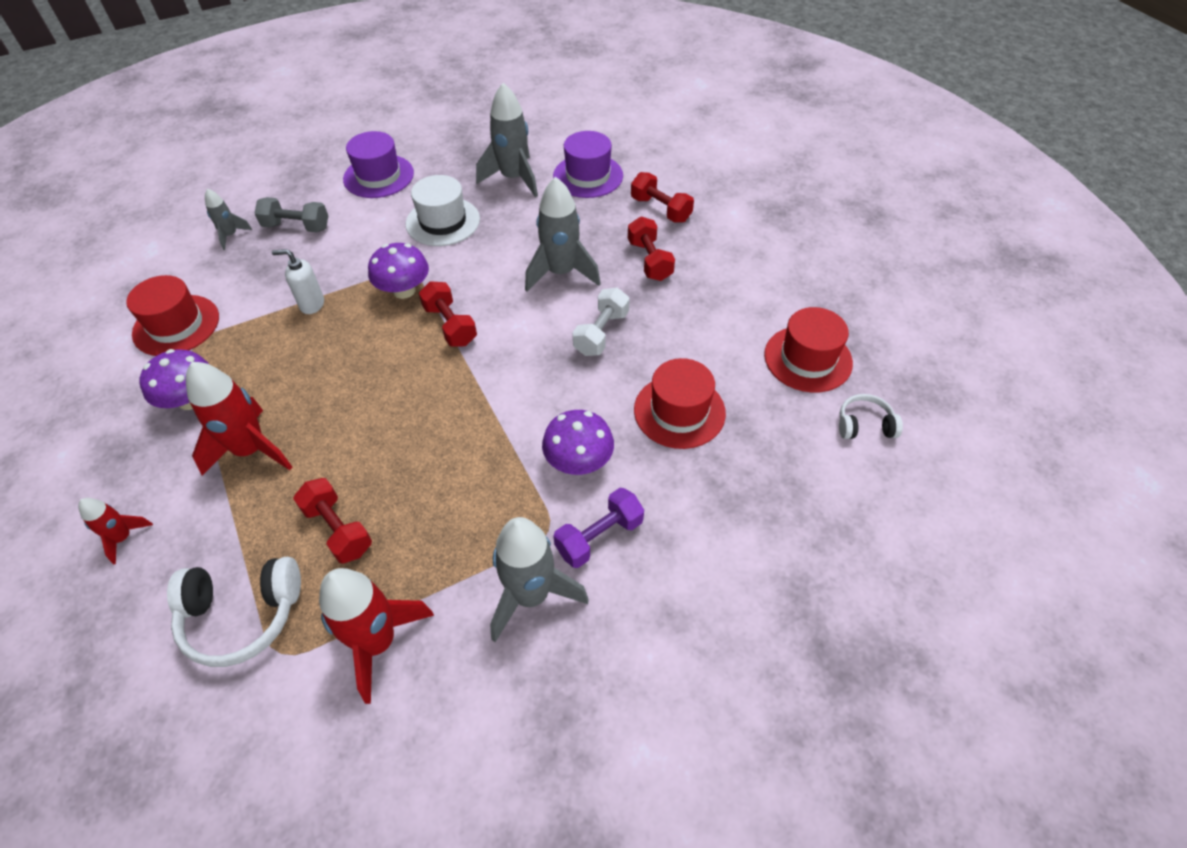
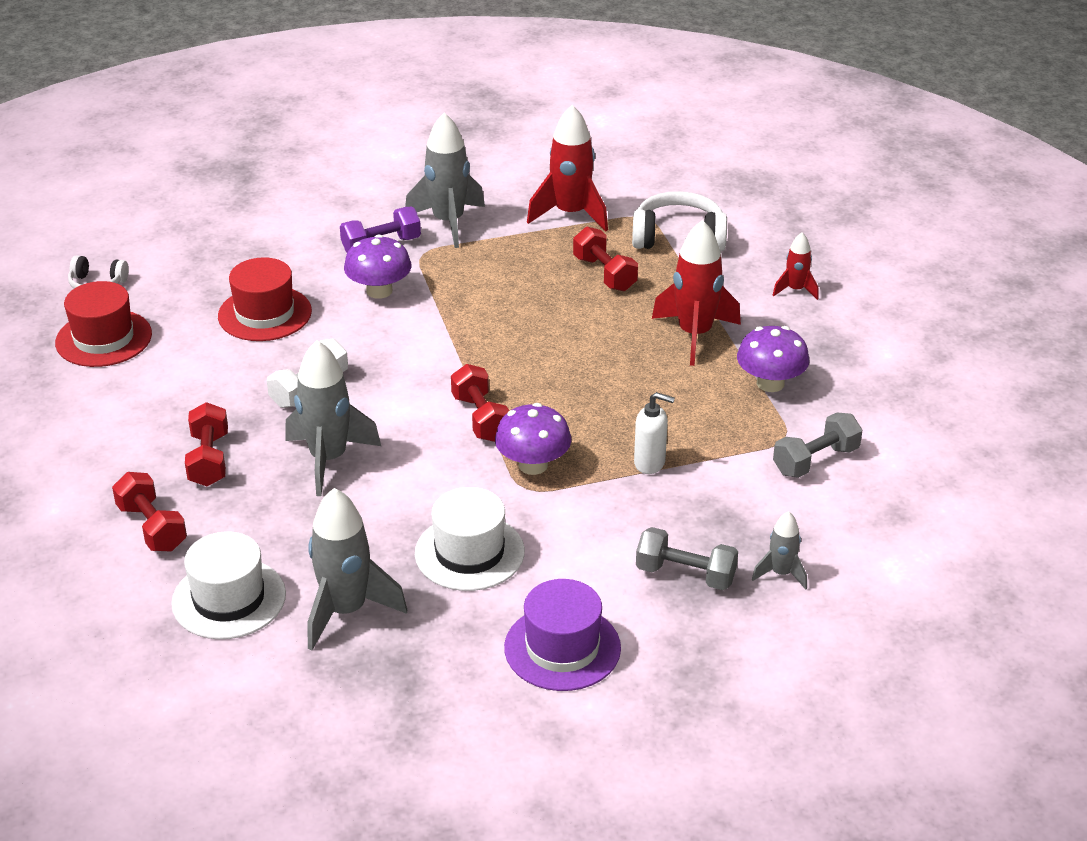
camera: 170 degrees left, 15 degrees down
(176, 325) = (815, 461): red hat -> grey dumbbell
(588, 176) = (229, 599): purple hat -> white hat

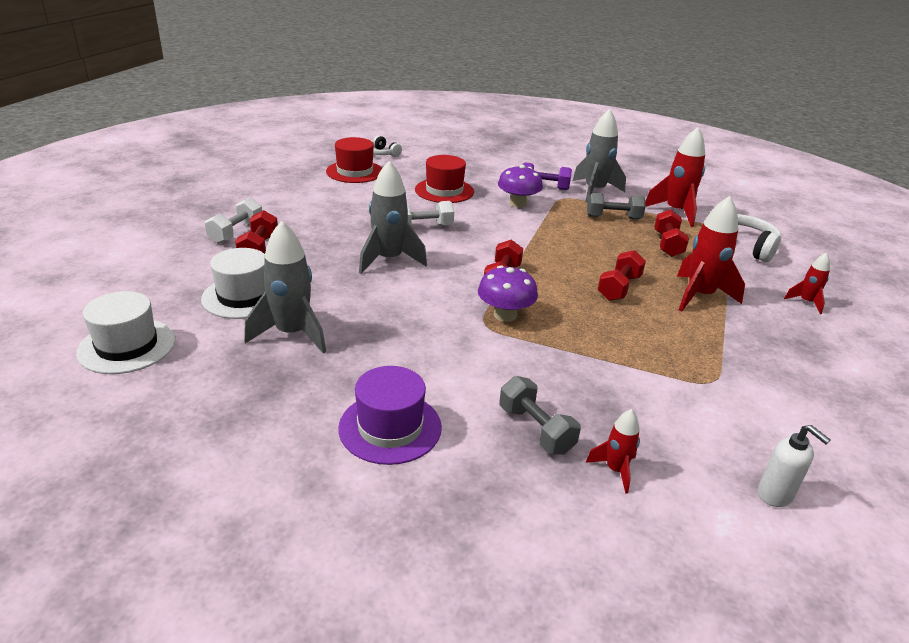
camera: 35 degrees right, 5 degrees down
(88, 520) = (236, 233): none -> white dumbbell
(209, 460) = (329, 234): red dumbbell -> red dumbbell (619, 288)
(469, 552) = (404, 341): white hat -> white hat (127, 346)
(650, 463) = (587, 350): white soap dispenser -> white soap dispenser (775, 495)
(770, 383) = (732, 345): purple mushroom -> none
(781, 573) = (615, 470): grey rocket -> red rocket
(815, 461) = (724, 408): grey dumbbell -> grey dumbbell (613, 217)

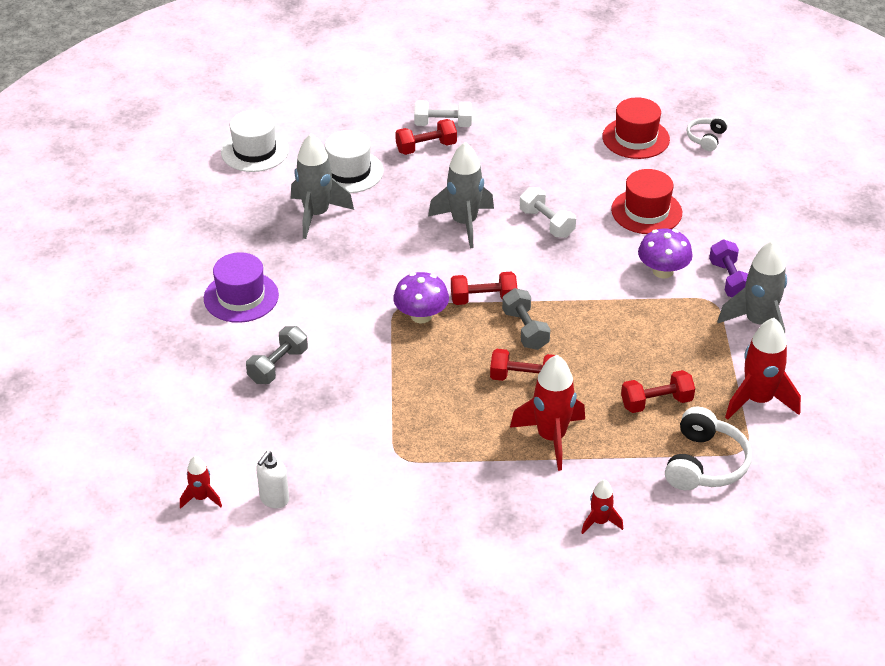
camera: 70 degrees right, 10 degrees up
(613, 217) = (692, 350): grey dumbbell -> grey dumbbell (525, 330)
(615, 470) = (256, 413): red rocket -> red rocket (201, 498)

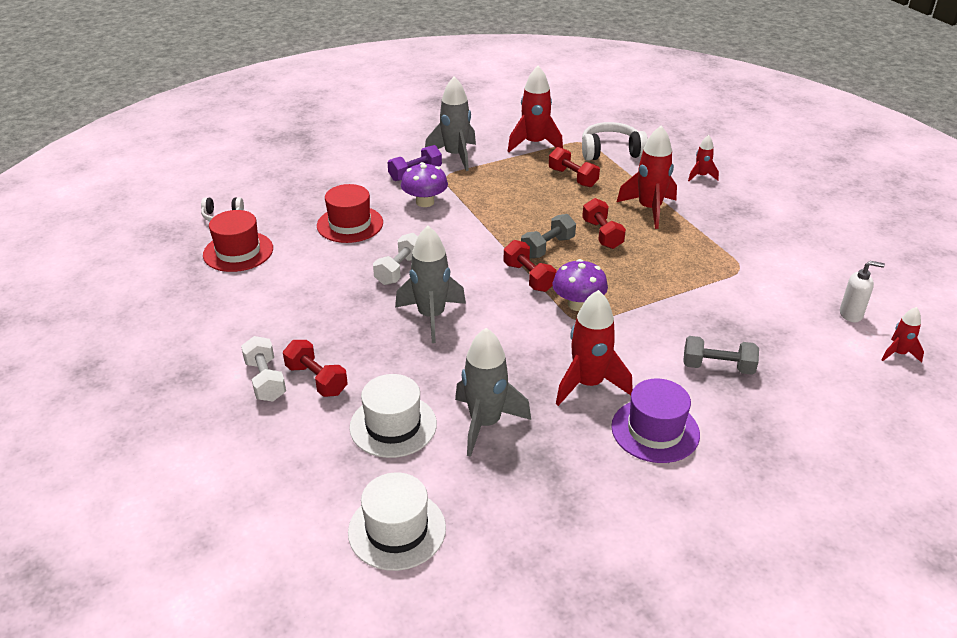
camera: 115 degrees left, 5 degrees down
(316, 282) = (588, 384): none -> red rocket

